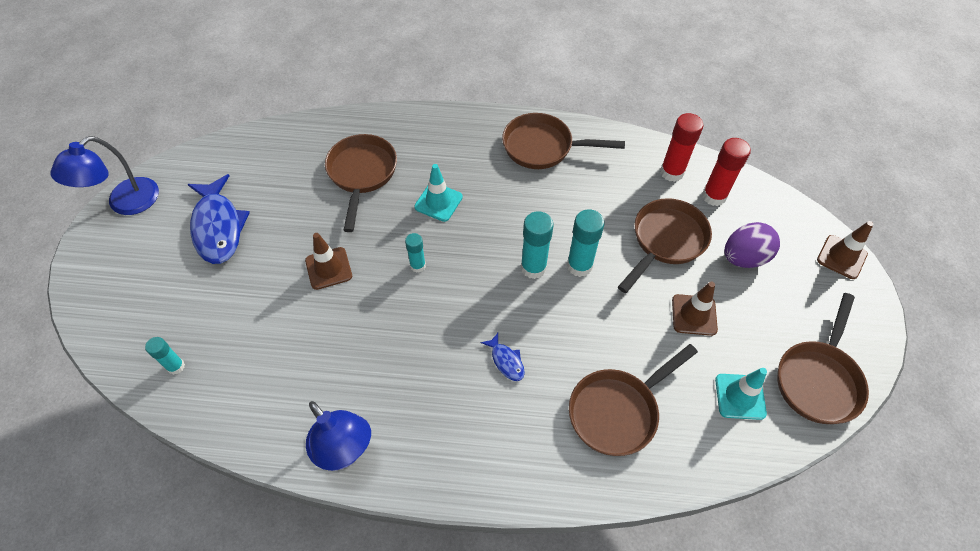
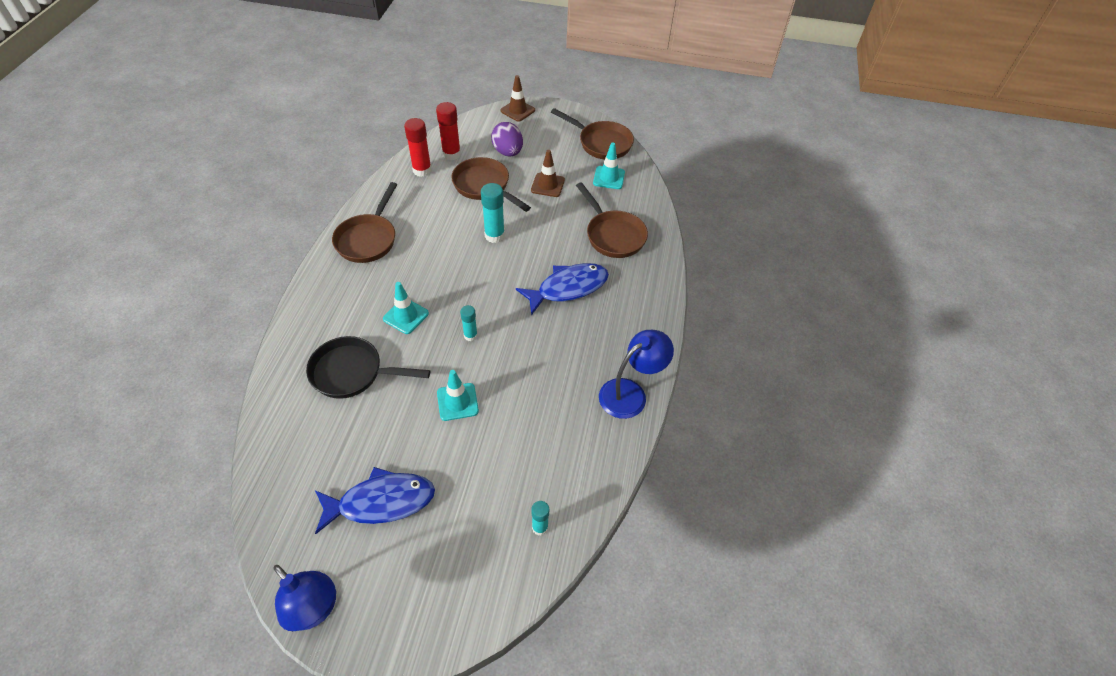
camera: 85 degrees left, 5 degrees down
(328, 268) = (457, 402): brown traffic cone -> turquoise traffic cone
(362, 174) = (352, 373): brown pan -> black pan
(506, 361) = (568, 288): blue fish -> blue fish, size x2.20
(533, 267) = (490, 262): turquoise glue stick -> none

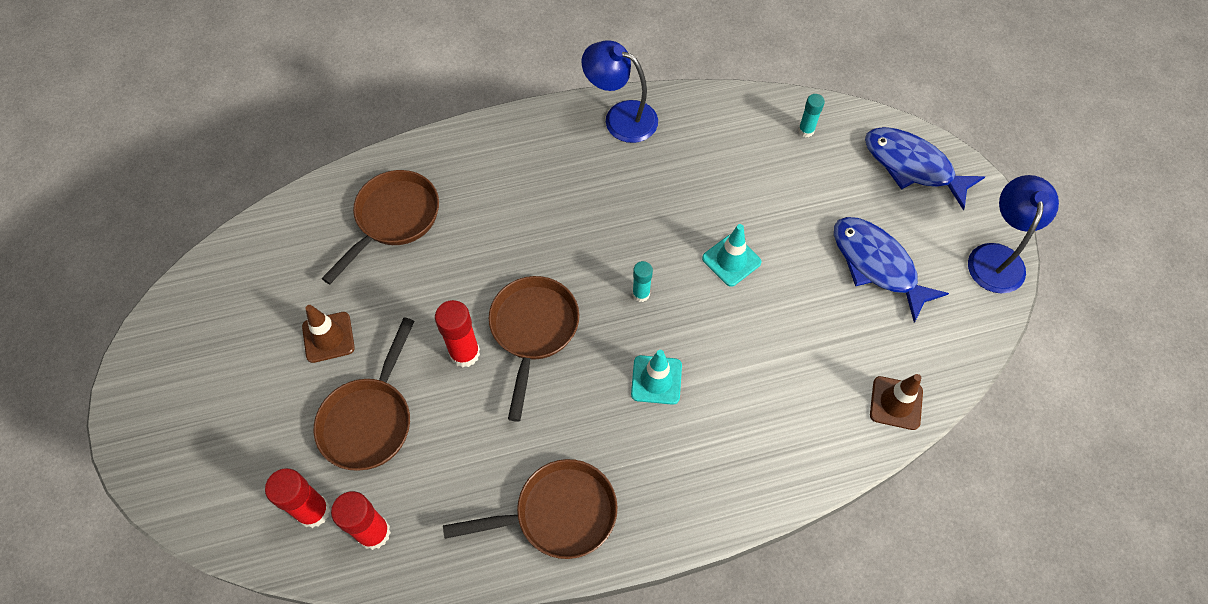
camera: 115 degrees left, 10 degrees up
(352, 373) = (767, 386): black pan -> none
(494, 235) = (465, 353): turquoise glue stick -> red glue stick
(508, 152) = (273, 429): purple egg -> none
(517, 110) = (151, 471): brown traffic cone -> brown traffic cone (896, 403)
(568, 288) = (511, 229): blue fish -> blue fish (912, 166)
(601, 143) = (196, 310): brown pan -> brown pan (533, 331)
(609, 178) = (277, 268): turquoise traffic cone -> none

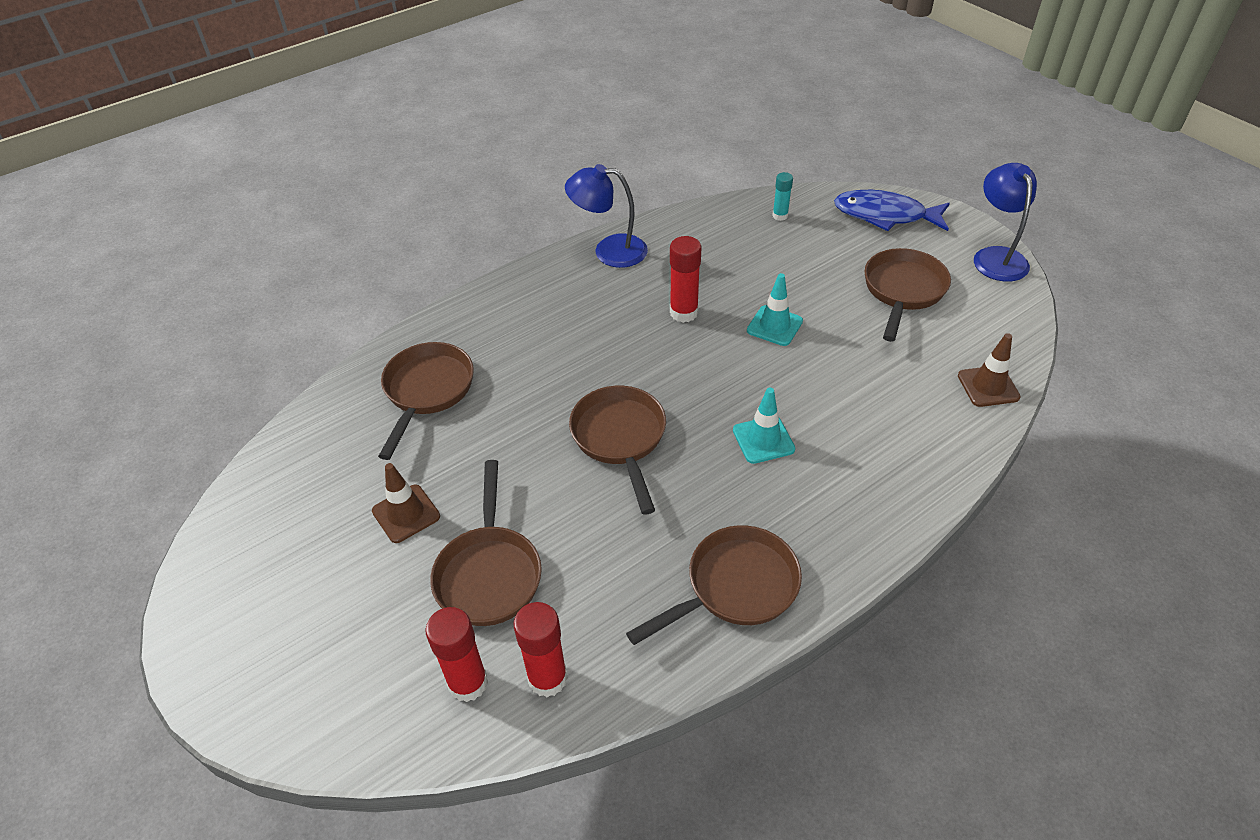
camera: 20 degrees left, 15 degrees down
(465, 353) = (561, 480): red glue stick -> red glue stick (683, 312)
(641, 294) = (707, 377): turquoise glue stick -> none
(877, 265) = (902, 291): blue fish -> brown pan

